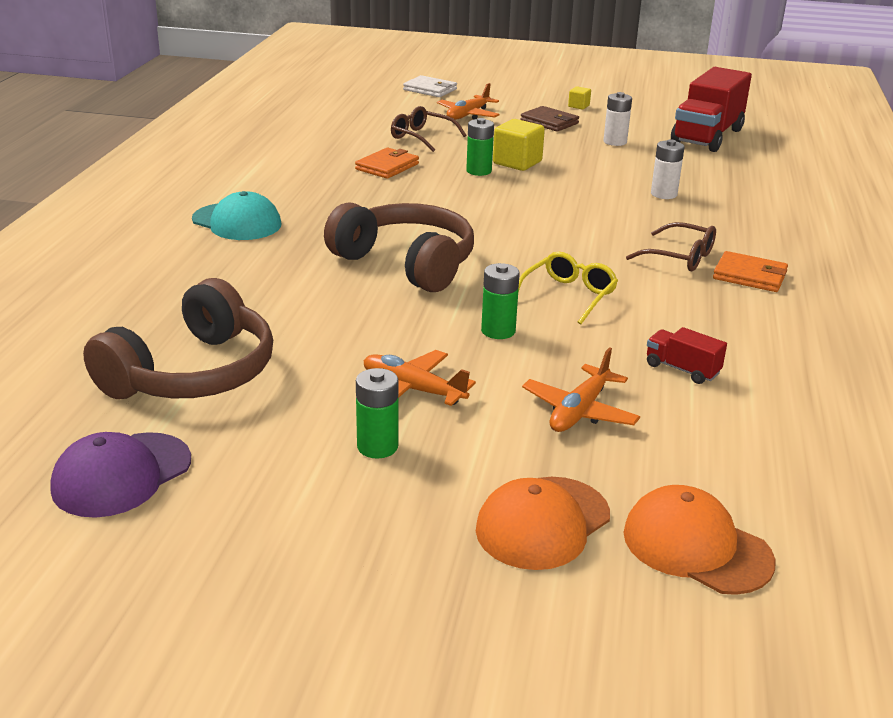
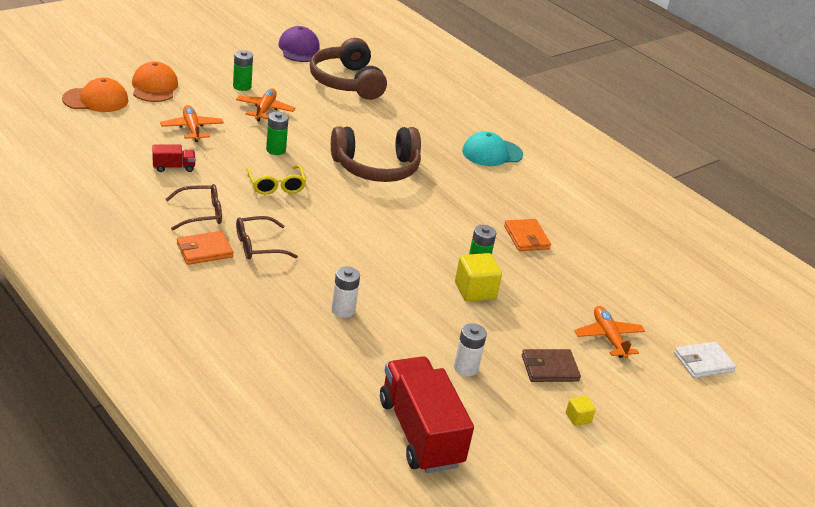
camera: 125 degrees right, 5 degrees up
(413, 389) = (265, 110): orange plane -> orange plane turned 60 degrees counterclockwise
(421, 137) = (574, 284): brown glasses -> brown glasses (201, 213)

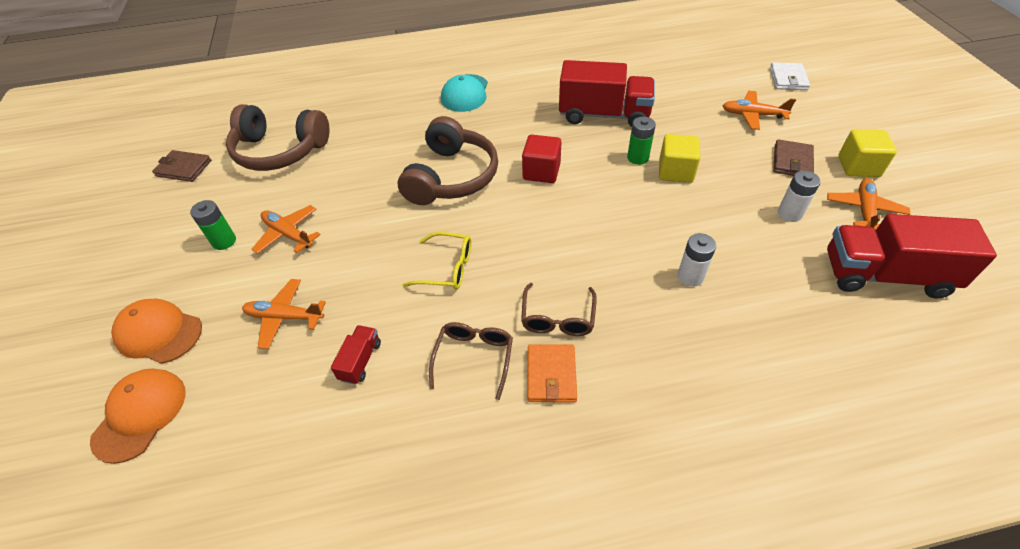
camera: 55 degrees left, 15 degrees up
(276, 150) = (376, 248): green battery -> none
(299, 49) = (184, 168): purple cap -> brown wallet
(417, 213) = (541, 172): none -> red cube
(507, 420) = (864, 210): none -> orange plane
(526, 237) = (604, 115): orange wallet -> red truck
(578, 418) = (858, 166): yellow cube -> yellow cube, size x1.91

